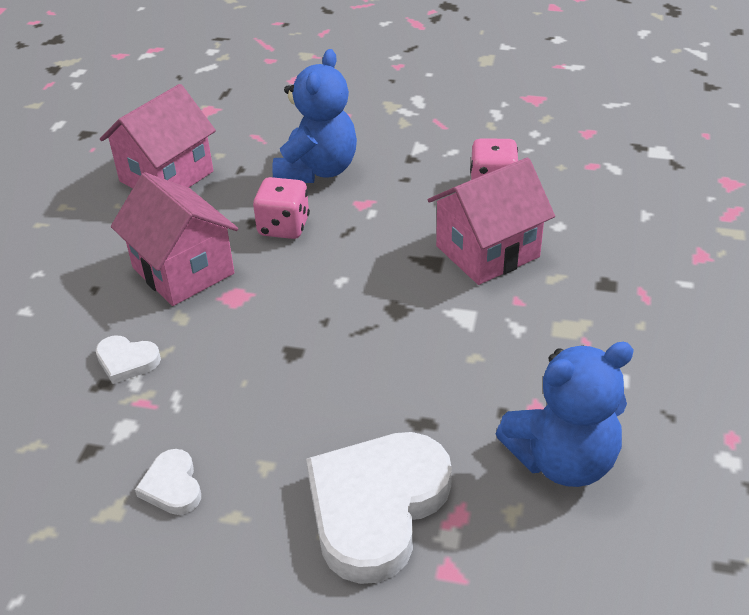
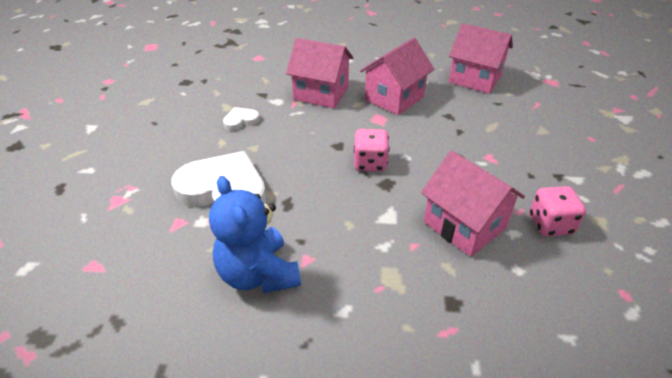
camera: 80 degrees right, 0 degrees up
(127, 361) = (321, 93): white heart -> pink house
(283, 227) = (448, 127): pink dice -> pink dice (370, 163)
(317, 170) = (515, 133): blue teddy bear -> none

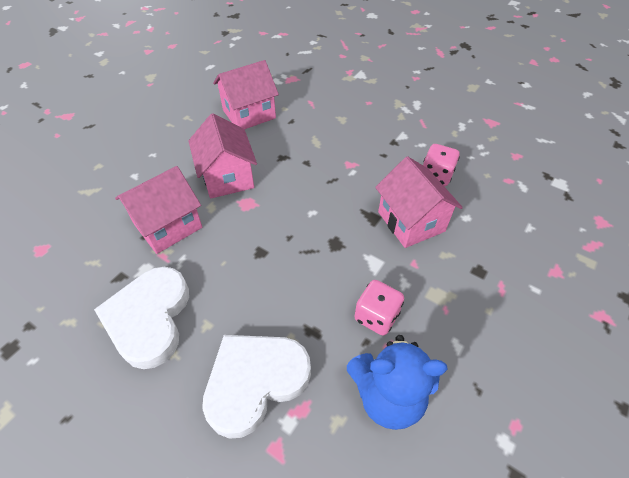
camera: 60 degrees left, 10 degrees up
(240, 121) = (149, 318): white heart -> white heart, size x2.23
(370, 163) = (302, 241): pink dice -> pink dice (376, 316)
(464, 225) = (411, 221): pink house -> pink house turned 75 degrees clockwise

